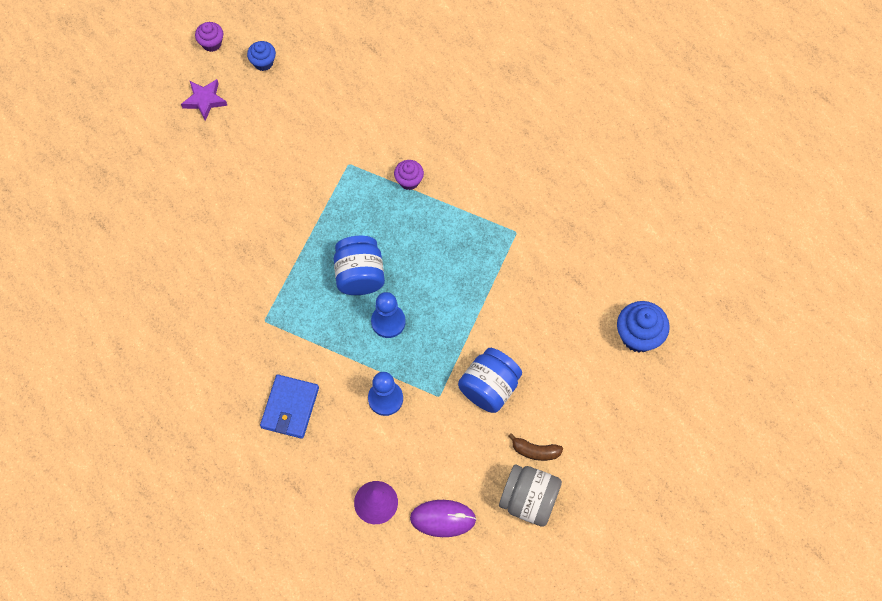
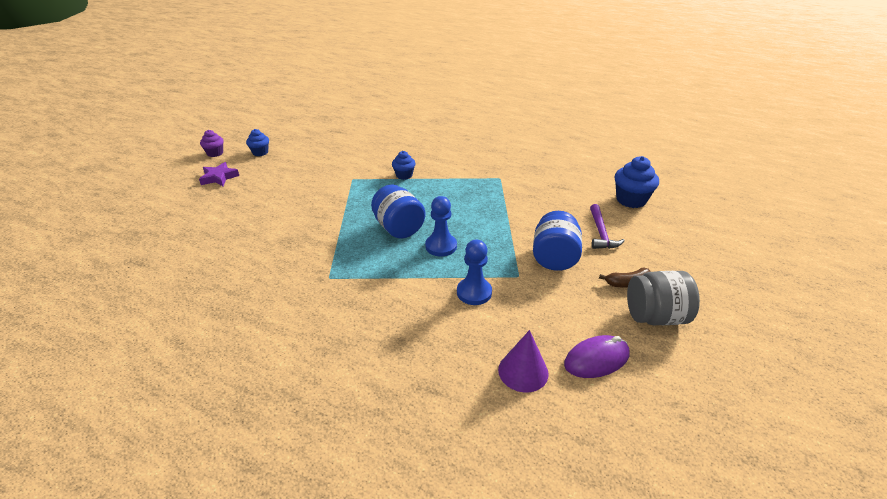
camera: 25 degrees left, 30 degrees down
(290, 407) = (388, 328): blue wallet -> none
(409, 181) = (404, 175): purple cupcake -> blue cupcake
(563, 373) = (601, 233): none -> purple hammer

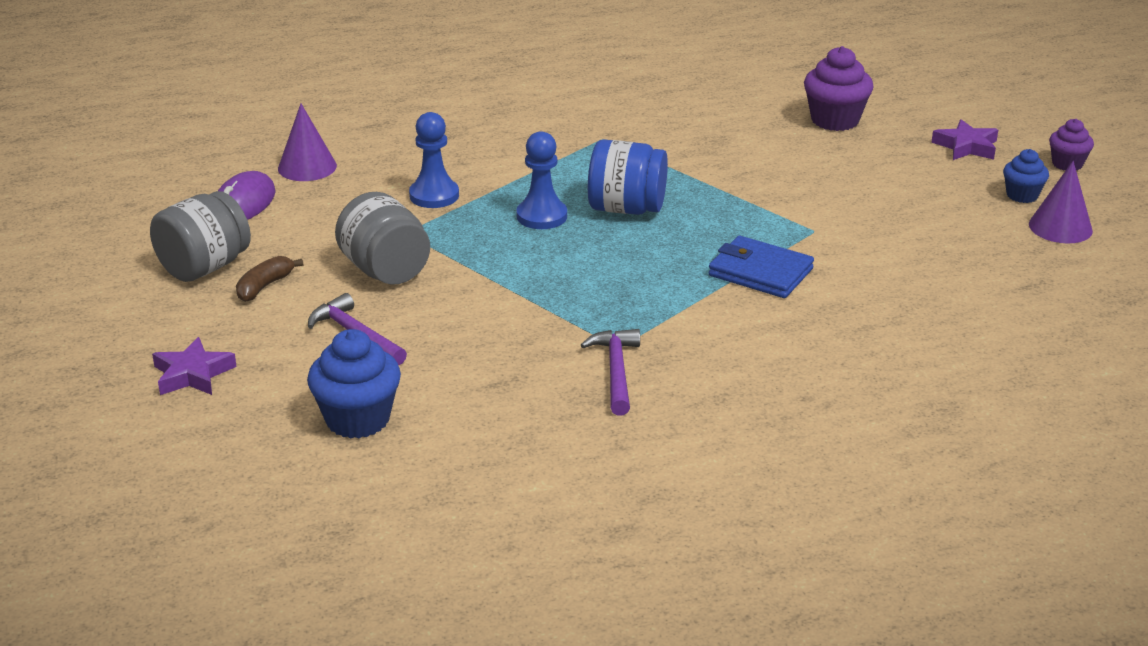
camera: 135 degrees right, 5 degrees down
(221, 219) = (835, 120): none -> purple cupcake
(281, 139) = (1060, 227): none -> purple cone
(404, 175) = (760, 272): blue cupcake -> blue wallet
(513, 171) = (616, 371): none -> purple hammer
(554, 258) = (385, 271): blue jar -> grey jar
(695, 252) = (193, 374): none -> purple star

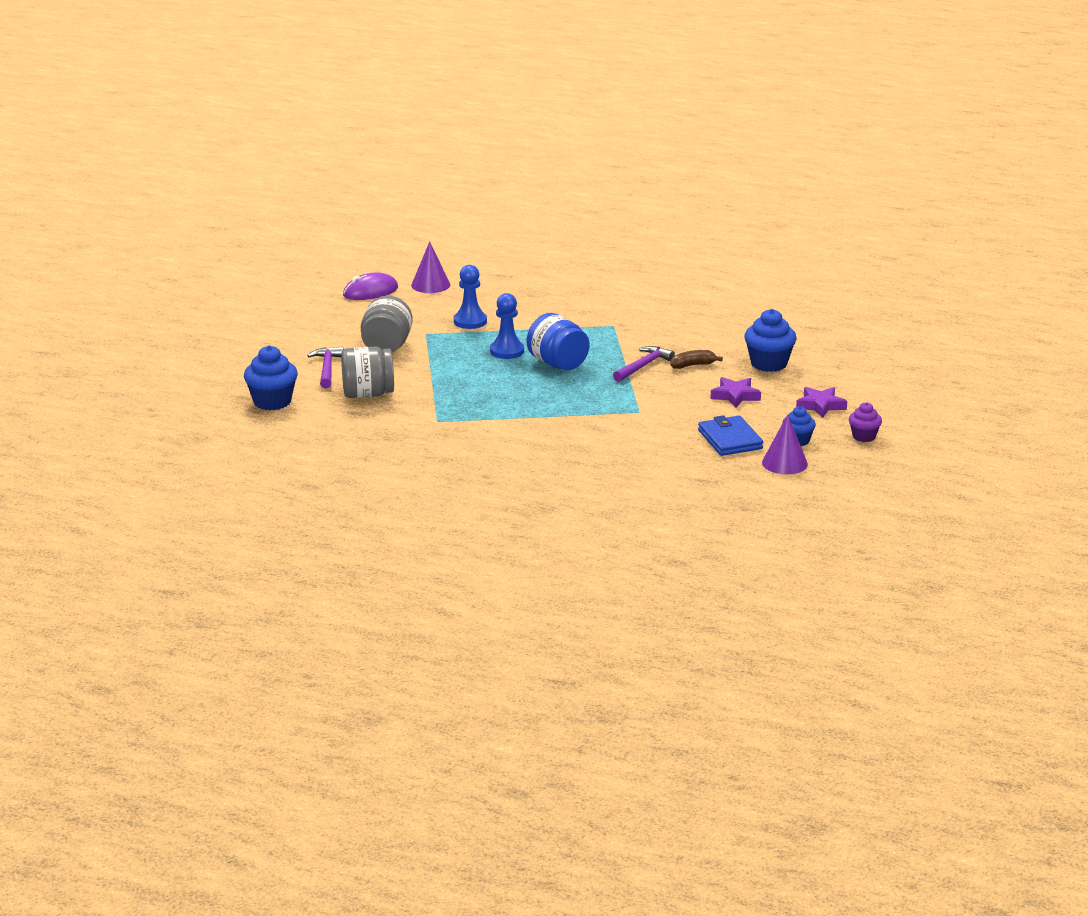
camera: 40 degrees right, 5 degrees down
(193, 374) = (233, 357): purple star -> purple star (735, 396)
(204, 267) = (307, 314): grey jar -> grey jar (368, 394)
(264, 286) = (320, 332): brown banana -> brown banana (693, 365)
(616, 371) = (417, 430): purple hammer -> purple hammer (643, 366)
(760, 272) = (570, 418): blue wallet -> blue wallet (730, 439)
(835, 120) = (769, 364): purple cupcake -> blue cupcake

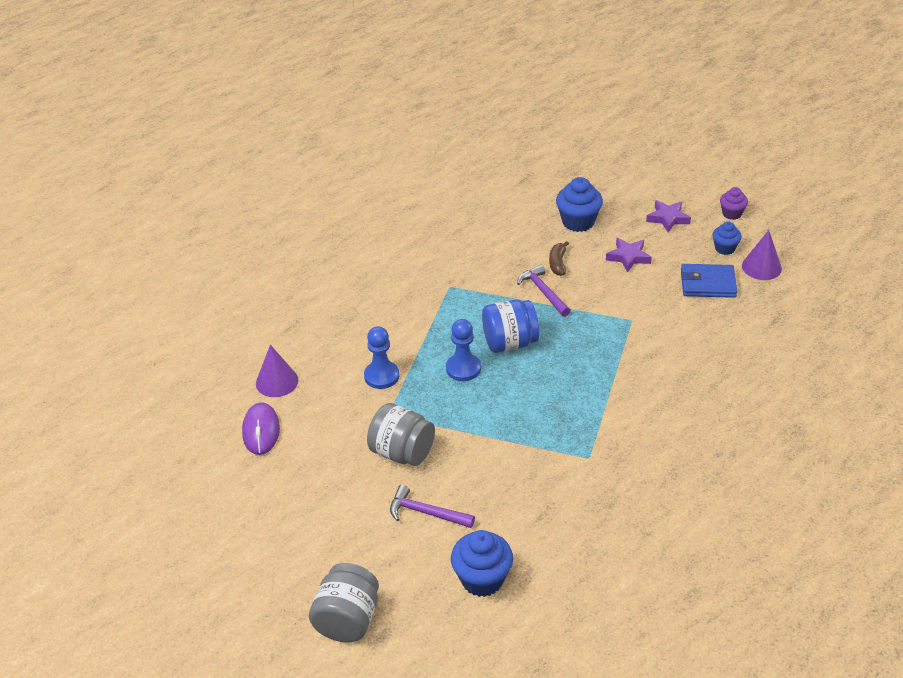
camera: 65 degrees left, 15 degrees up
(368, 394) = (504, 495): grey jar -> grey jar (347, 619)

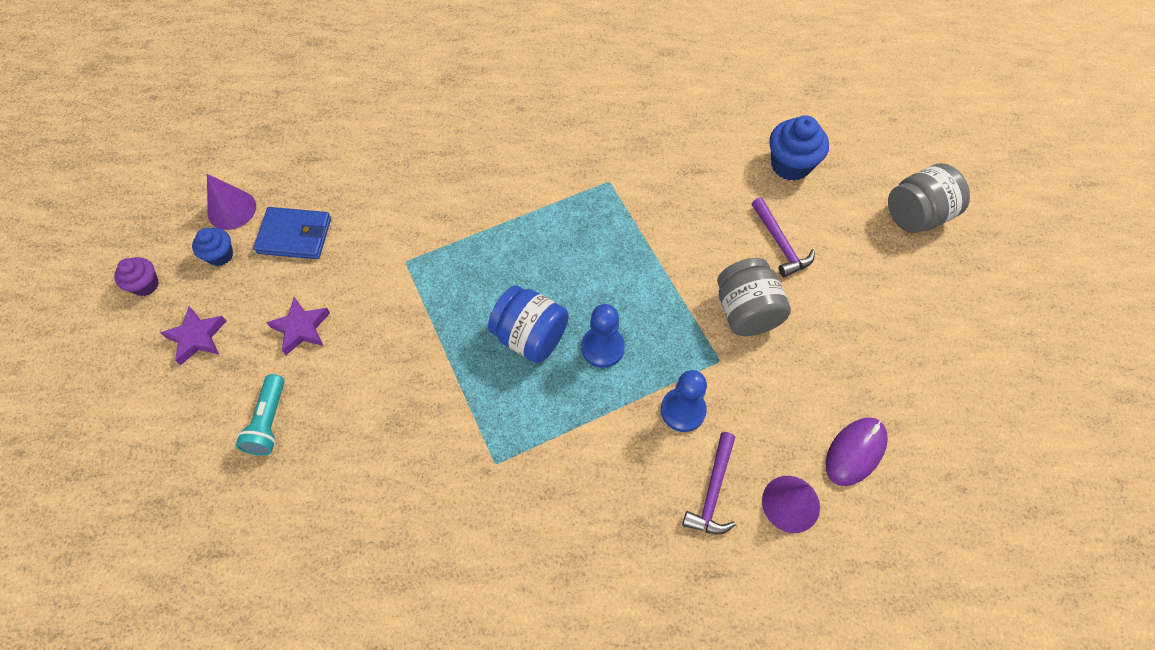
camera: 135 degrees left, 20 degrees up
(543, 292) = (426, 365): purple hammer -> purple hammer (712, 491)
(558, 263) = (365, 386): brown banana -> none
(578, 222) = (269, 422): blue cupcake -> turquoise flashlight
(708, 283) = (295, 236): blue wallet -> blue wallet turned 45 degrees counterclockwise

